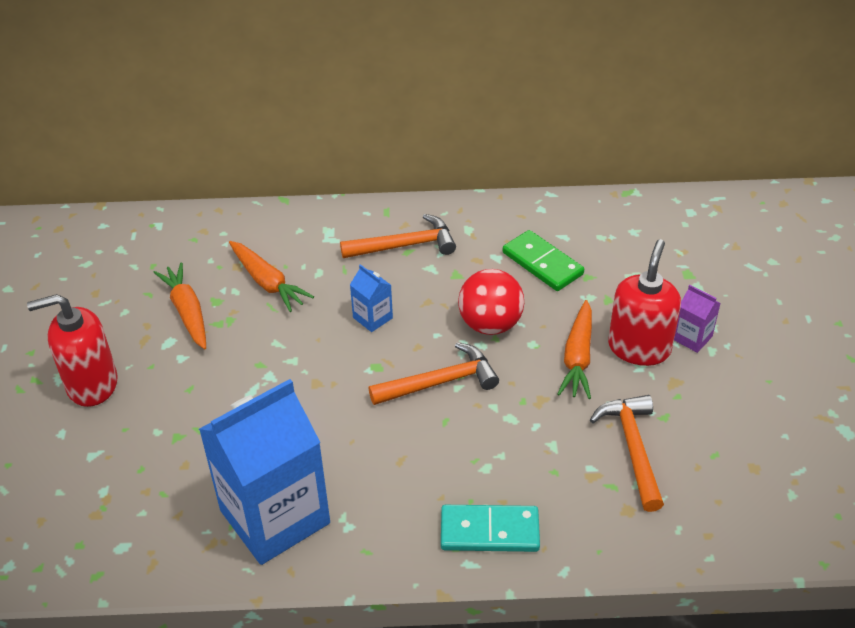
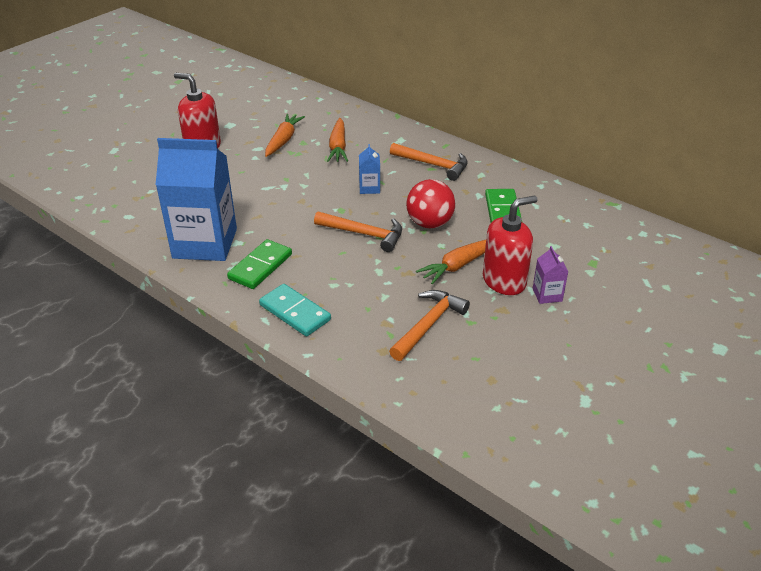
camera: 40 degrees right, 5 degrees down
(379, 501) = (260, 266): none -> green domino

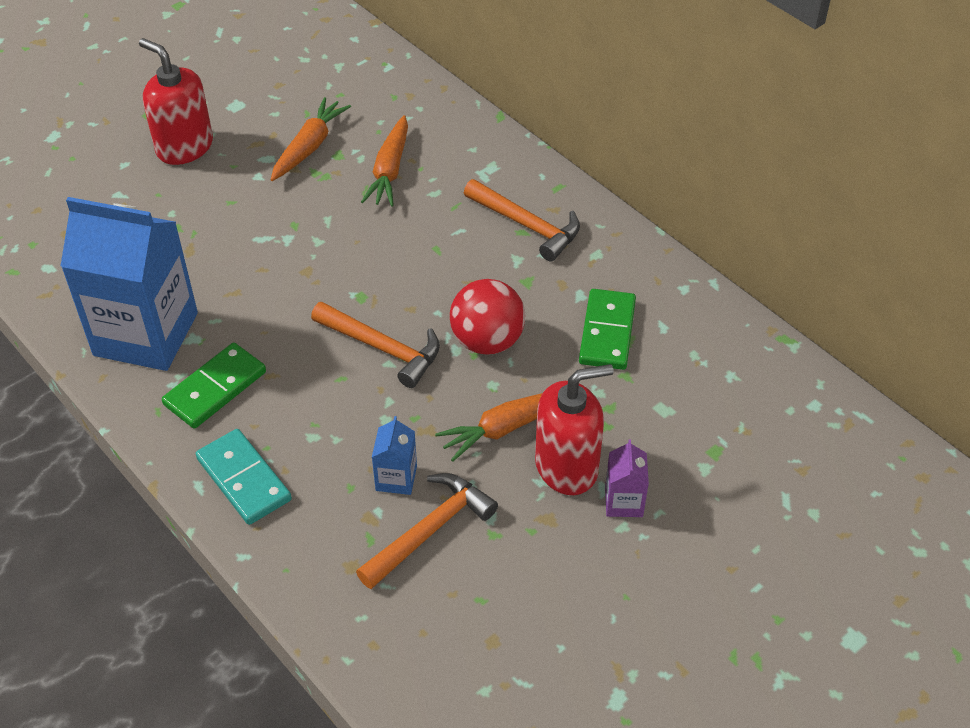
camera: 10 degrees right, 10 degrees up
(369, 188) = (415, 259): blue carton -> blue carton (396, 478)

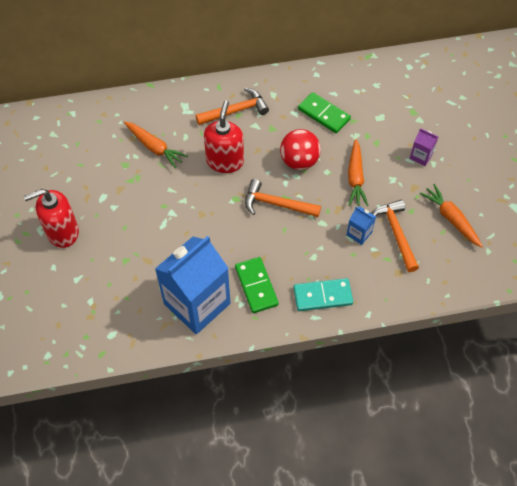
camera: 60 degrees left, 10 degrees up
(309, 147) = (109, 174): orange carrot -> orange carrot (451, 219)
(383, 348) = (276, 204): orange hammer -> orange hammer turned 135 degrees counterclockwise
(567, 466) = (390, 167): red soap dispenser -> red soap dispenser (225, 161)

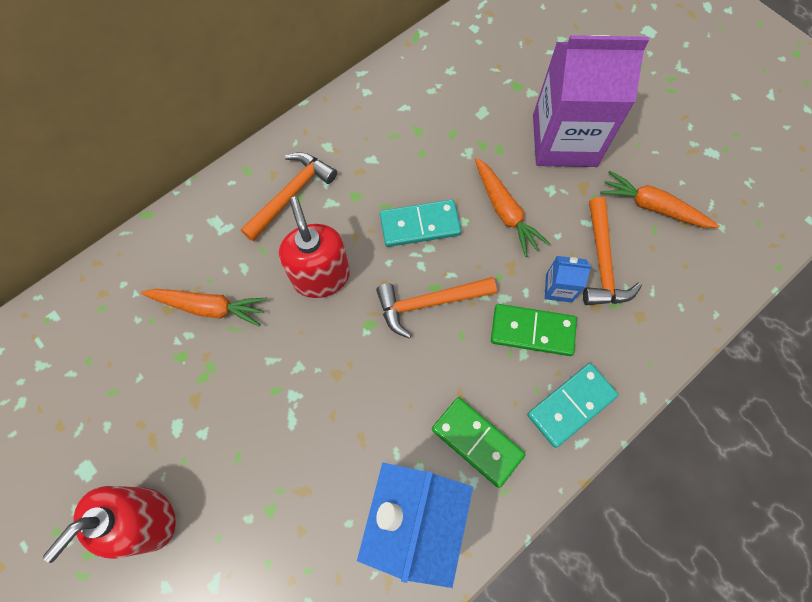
camera: 30 degrees left, 10 degrees up
(299, 161) = (420, 225): red ball -> turquoise domino
(324, 114) = (410, 142): green domino -> green domino (532, 331)
(396, 233) = (602, 263): orange hammer -> orange hammer turned 135 degrees counterclockwise
(421, 156) = (564, 140): purple carton -> purple carton, size x2.42

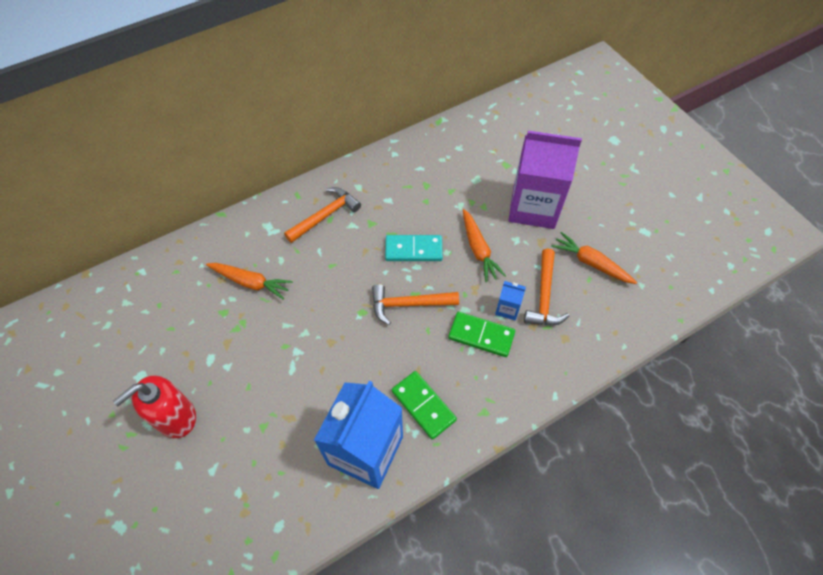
camera: 10 degrees right, 10 degrees down
(321, 276) = (334, 274): red soap dispenser -> none
(571, 405) = (499, 392): turquoise domino -> none

